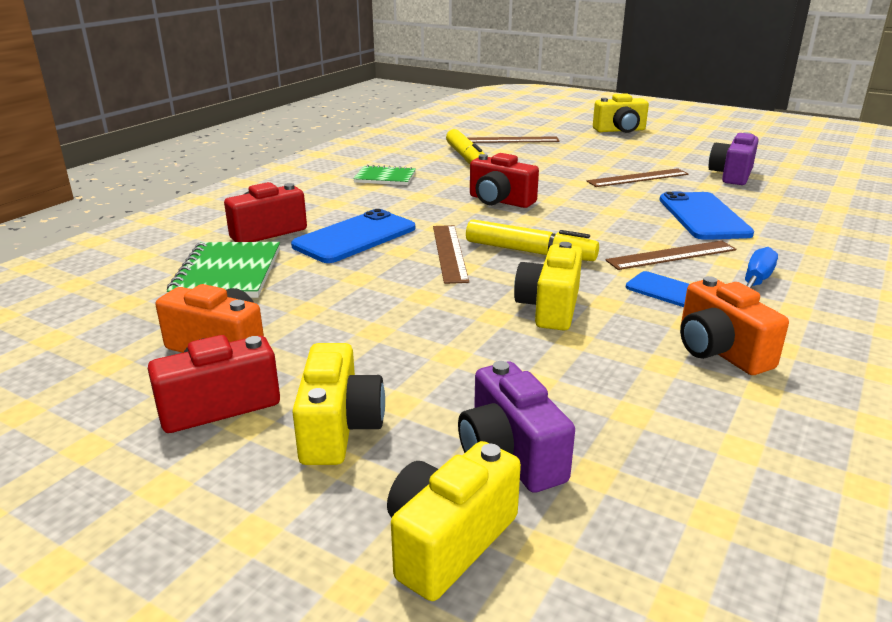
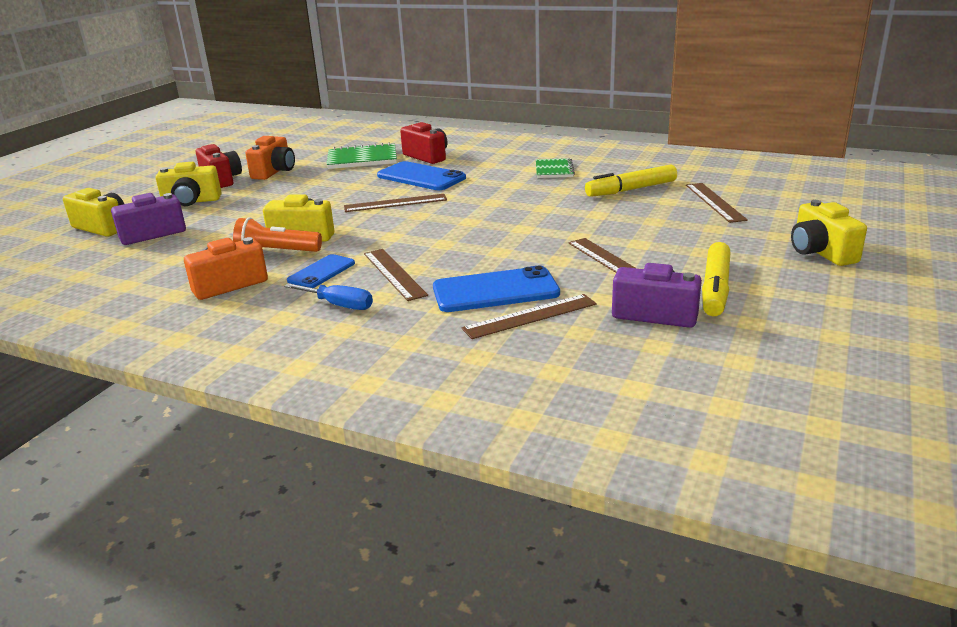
camera: 85 degrees right, 0 degrees up
(500, 201) = (510, 209): red camera -> none
(529, 252) = (398, 225): yellow marker -> yellow marker (715, 288)
(609, 324) = (276, 252): none -> orange flashlight
(750, 208) = (530, 316): none -> brown ruler

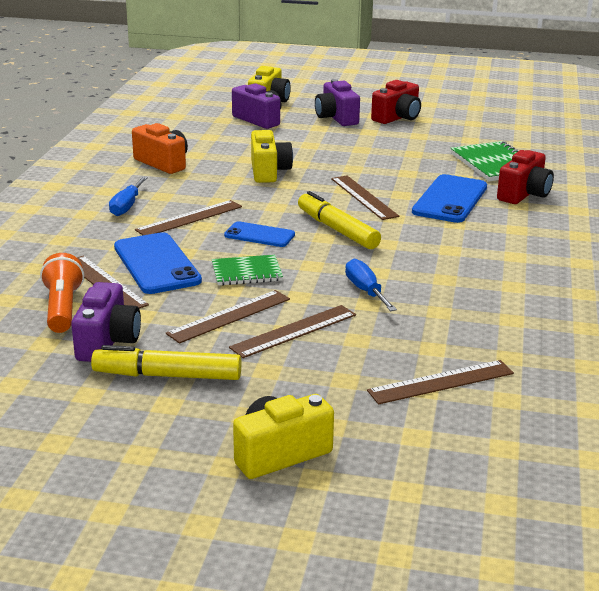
camera: 75 degrees right, 0 degrees up
(191, 202) = (336, 118): yellow camera -> purple camera
(274, 172) = (432, 133): orange camera -> none
(276, 252) = (229, 168): orange flashlight -> orange flashlight (63, 308)
(321, 272) = (190, 190): blue phone -> blue phone (259, 235)
(554, 170) = (516, 270): green notebook -> green notebook (246, 272)
(575, 213) = (365, 291): none -> blue screwdriver
(631, 189) = (464, 322): yellow marker -> yellow marker (337, 230)
(639, 240) = (294, 331): none -> brown ruler

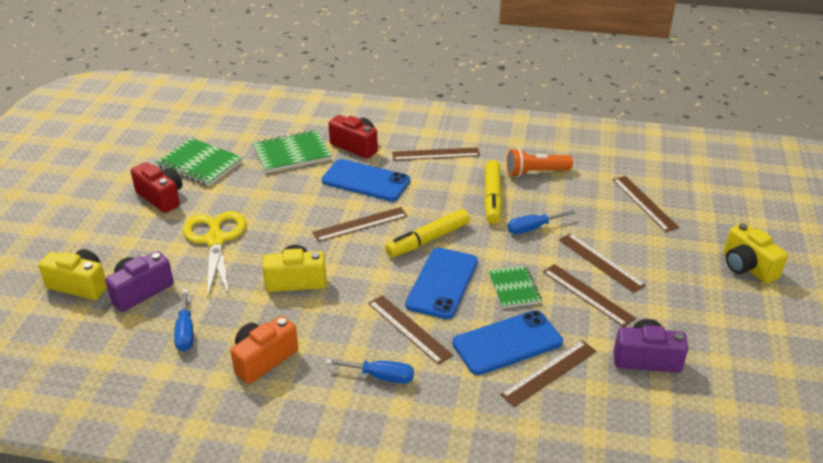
camera: 90 degrees left, 10 degrees up
(63, 308) = (600, 394): orange flashlight -> orange flashlight (535, 172)
(167, 375) = (681, 321): yellow marker -> yellow marker (492, 198)
(204, 137) = (185, 332): none -> blue screwdriver
(259, 235) = (442, 283): blue phone -> blue phone, size x1.66
(331, 140) = (215, 240): none -> yellow scissors
(336, 118) = (150, 236): purple camera -> none
(460, 128) = (200, 164): none -> green notebook
(524, 238) = (436, 154): none -> brown ruler

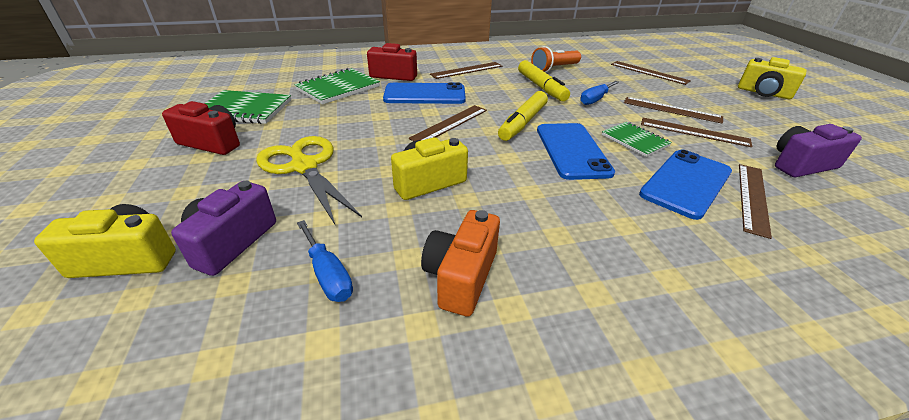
camera: 25 degrees left, 0 degrees up
(381, 376) = (614, 251): blue screwdriver -> none
(409, 328) = (587, 195): brown ruler -> none

